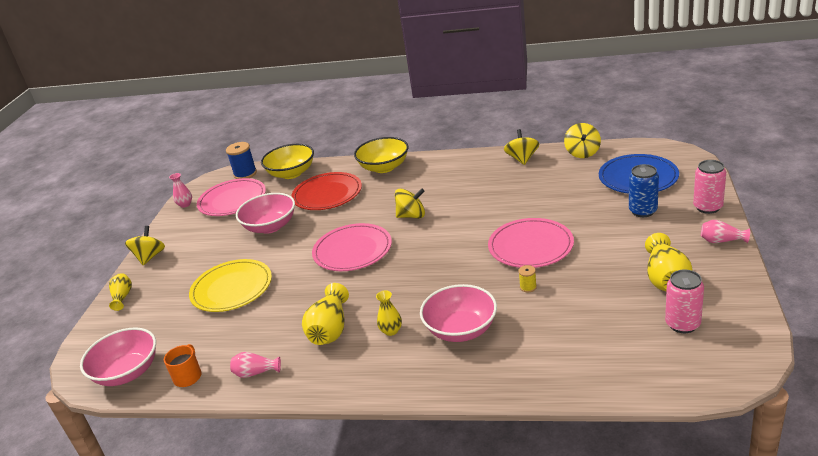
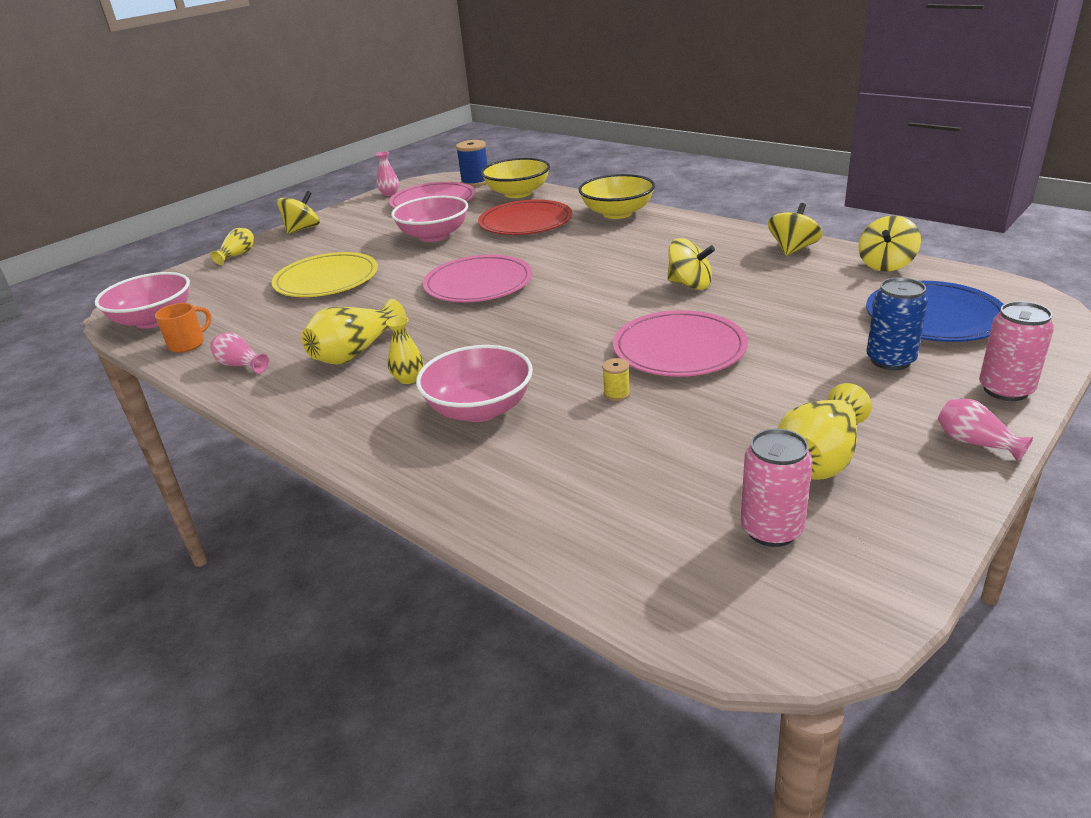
camera: 30 degrees right, 0 degrees up
(411, 216) = (583, 270): yellow spinning top -> yellow spinning top (689, 284)

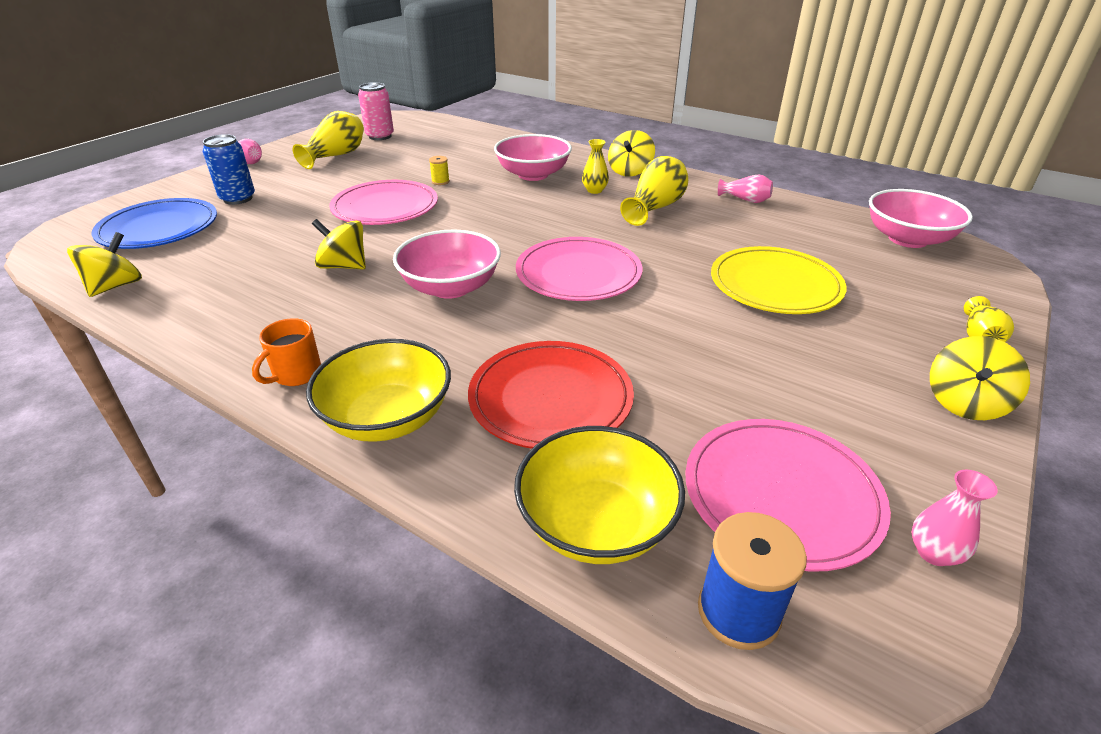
camera: 170 degrees right, 5 degrees up
(188, 344) = (824, 216): orange mug -> orange mug (296, 374)
(434, 235) = (695, 369): pink bowl -> pink bowl (450, 287)
(792, 249) = (188, 315): yellow spinning top -> yellow spinning top (630, 171)
(1005, 390) = (190, 182): pink can -> none

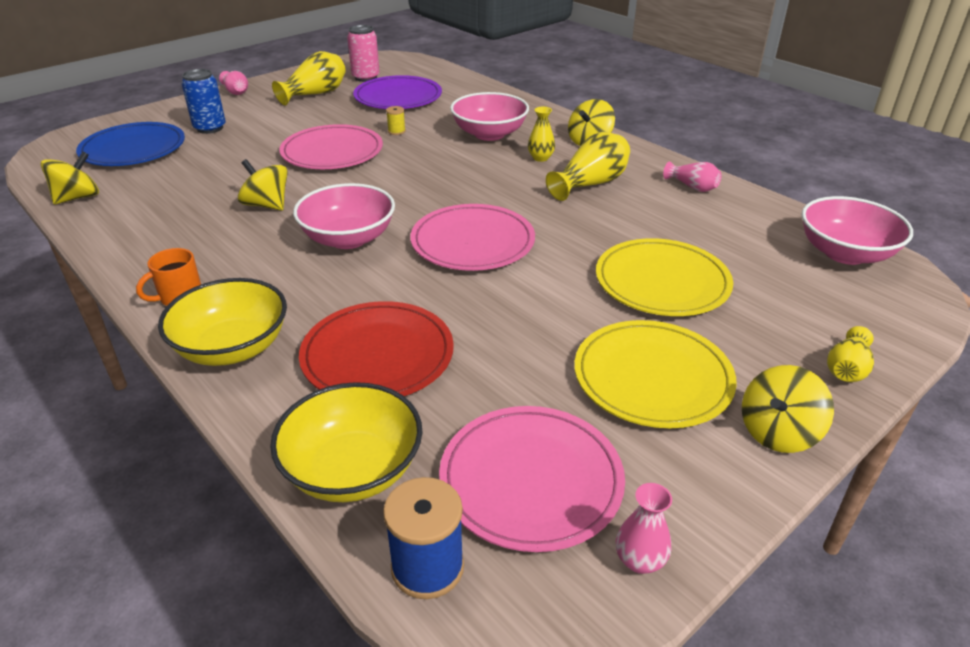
camera: 15 degrees right, 0 degrees up
(423, 151) = (398, 97): none -> purple plate
(825, 373) = (652, 378): none -> yellow plate

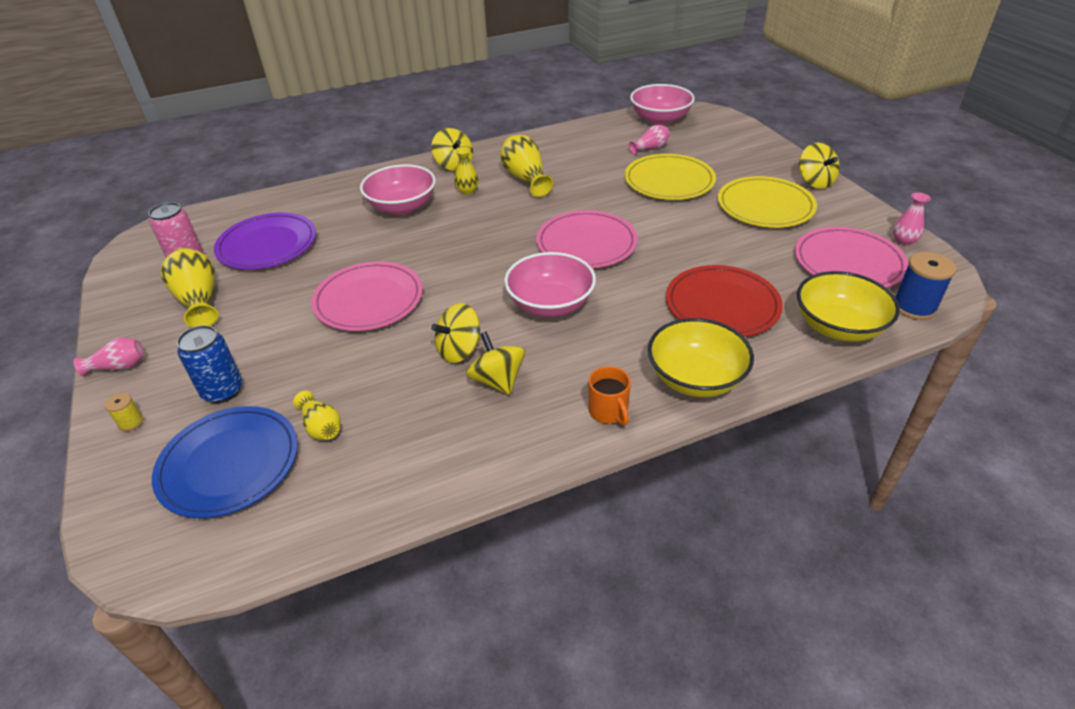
camera: 70 degrees left, 5 degrees up
(77, 198) = (343, 511): yellow spinning top -> yellow spinning top (497, 380)
(396, 131) = (353, 255): yellow spool -> yellow spool (131, 422)
(692, 187) = (554, 143): pink vase -> pink vase (650, 148)
(846, 369) = (767, 150): yellow vase -> yellow vase (321, 427)

